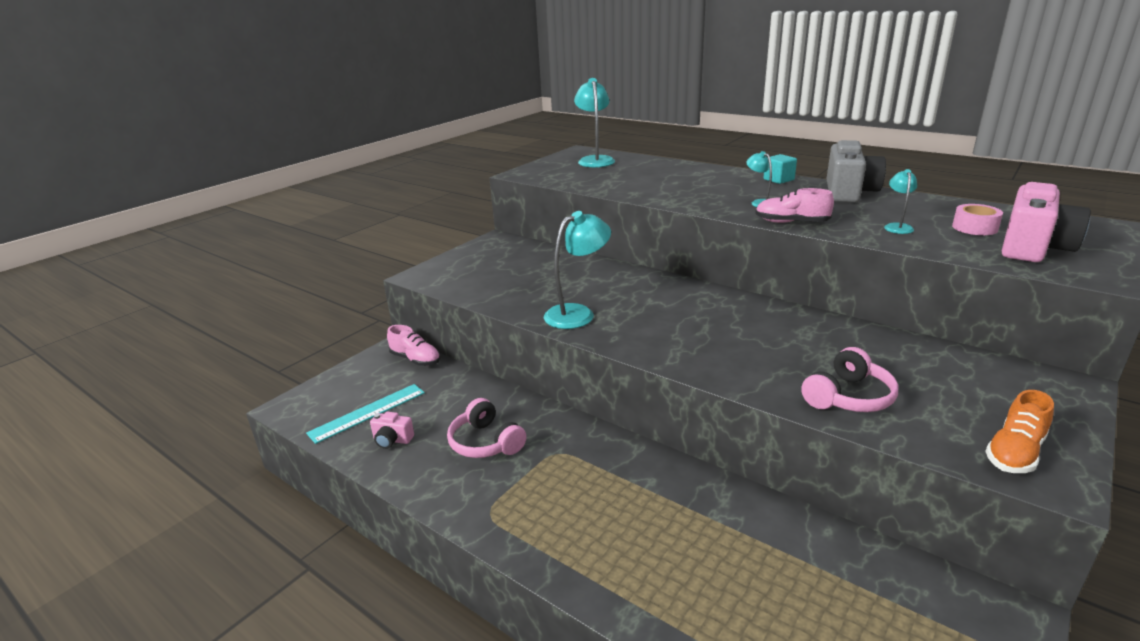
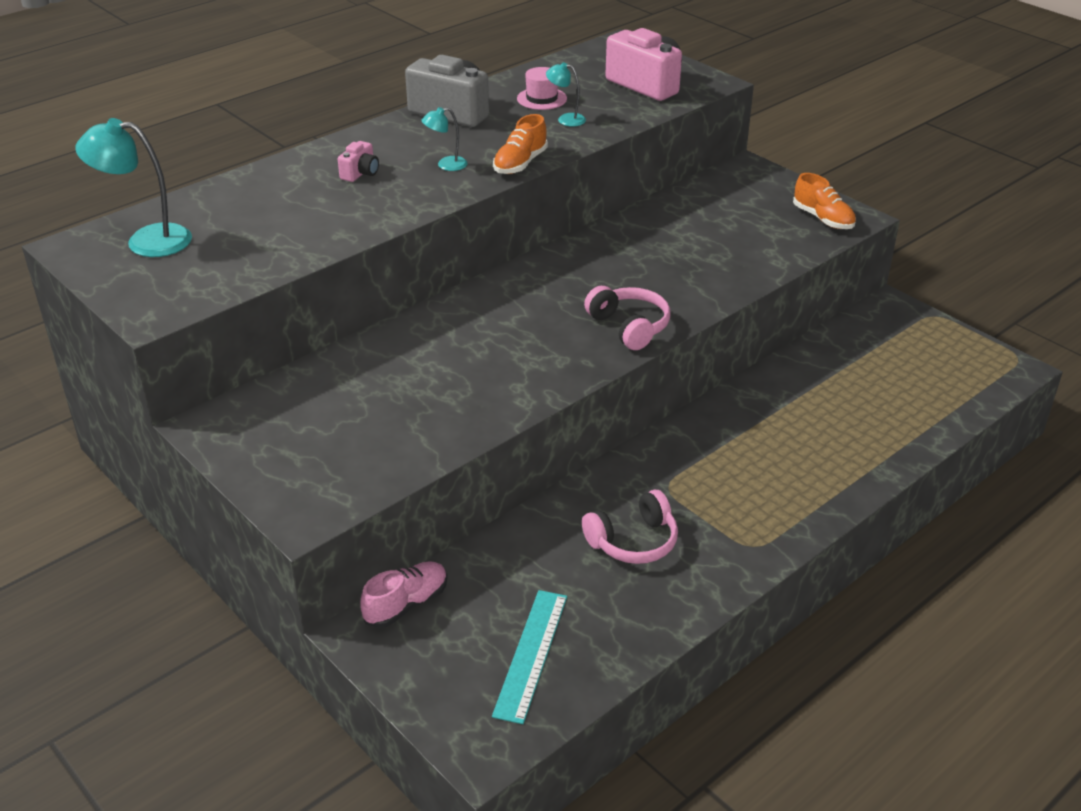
camera: 80 degrees left, 10 degrees up
(368, 412) = (531, 654): turquoise ruler -> turquoise ruler turned 45 degrees clockwise
(392, 440) = (604, 626): pink camera -> pink camera (360, 173)
(578, 313) = (515, 379): turquoise lamp -> none
(778, 179) = (373, 135): turquoise cube -> none
(791, 222) = (520, 164): pink shoe -> orange shoe
(848, 397) = (739, 259): pink headphones -> pink headphones (629, 327)
(923, 214) = (542, 99): none -> pink hat
(974, 228) = (589, 90): pink tape -> none

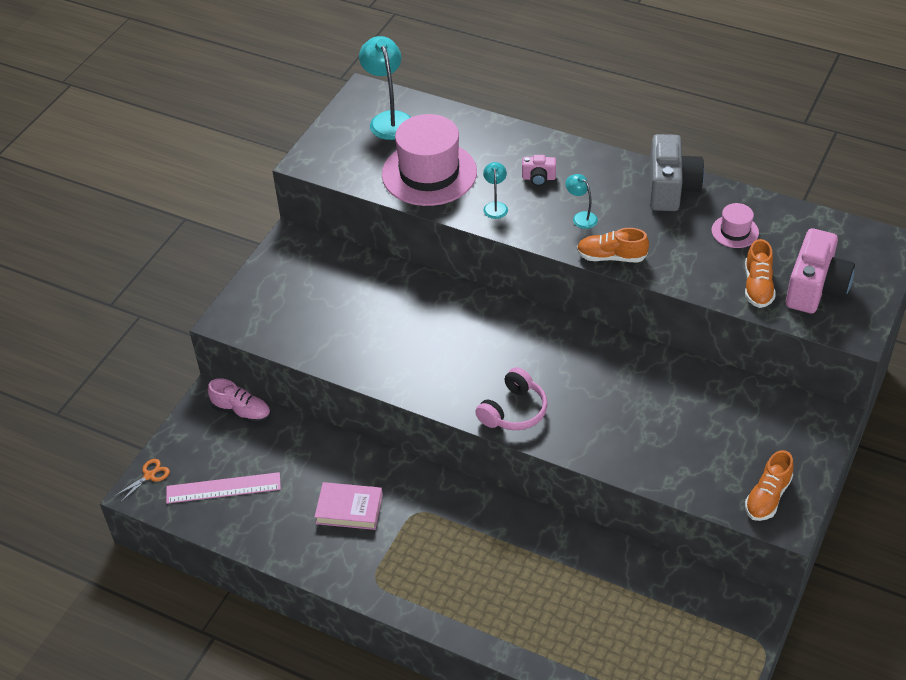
camera: 70 degrees right, 10 degrees up
(276, 235) = (429, 173): none -> pink hat
(459, 733) = (149, 476): none -> orange scissors
(531, 654) = (223, 488): turquoise ruler -> pink ruler
(566, 119) = (707, 258): turquoise lamp -> turquoise lamp (495, 206)
(623, 107) = (758, 286): none -> orange shoe
(633, 541) = (349, 509): pink headphones -> pink book

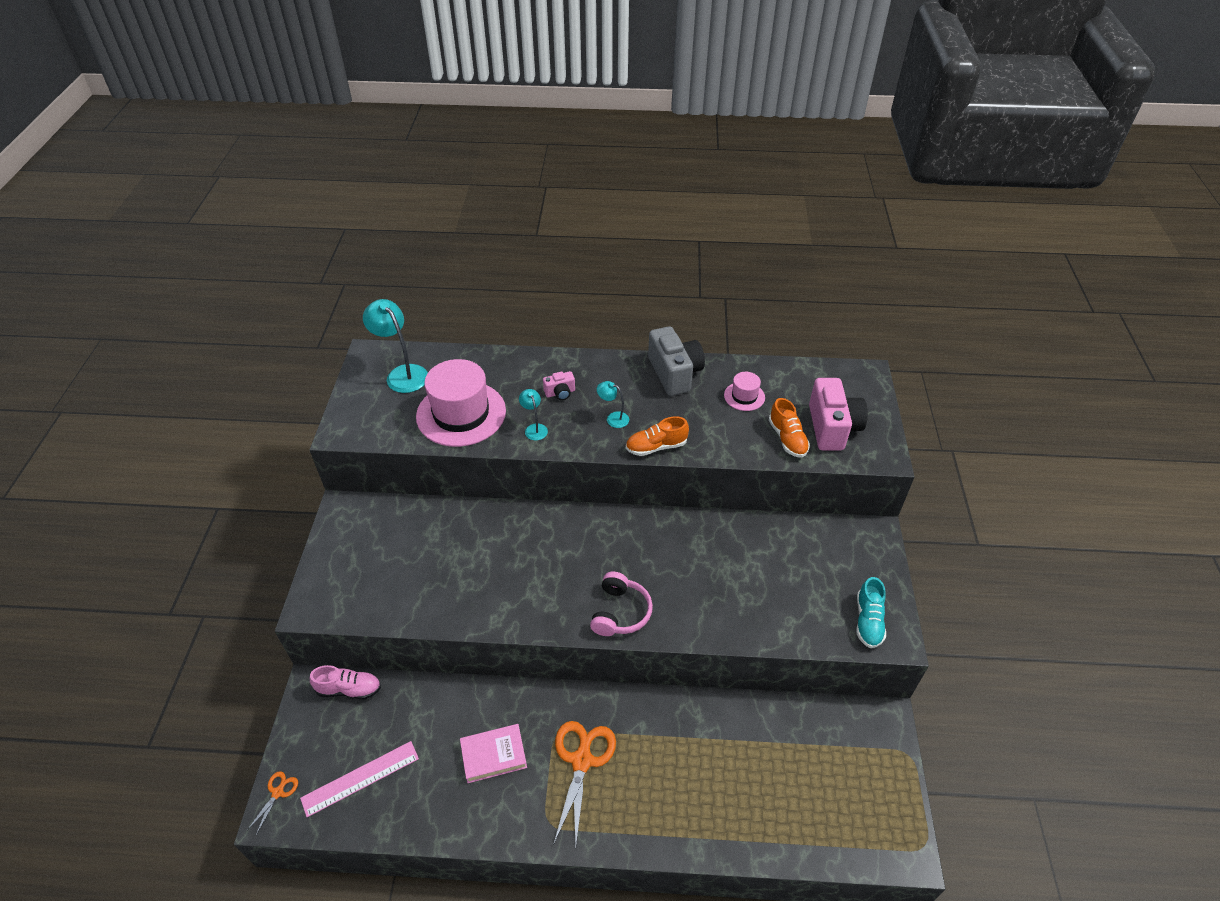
camera: 25 degrees left, 0 degrees up
(429, 541) = (582, 760): none -> orange scissors
(767, 497) = (868, 621): orange shoe -> turquoise shoe

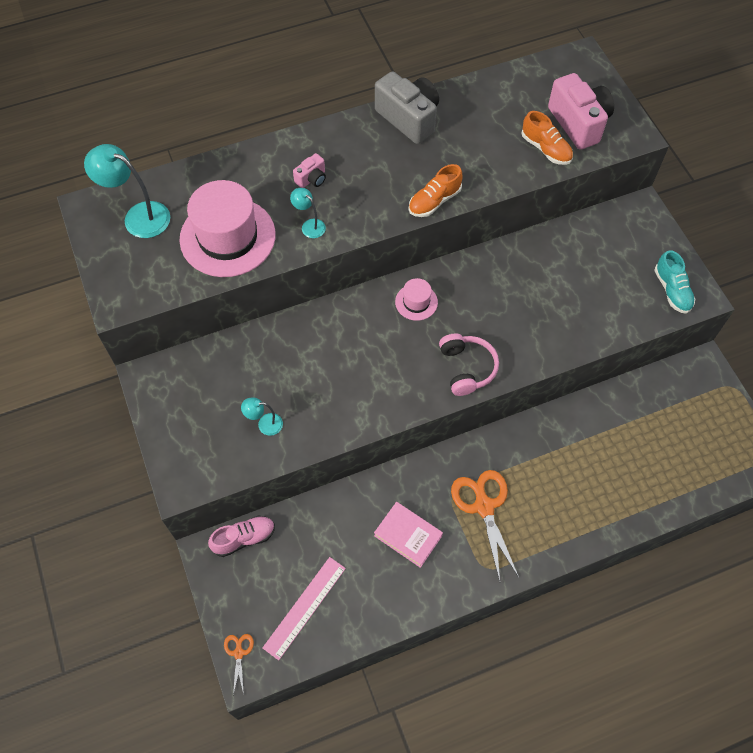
camera: 25 degrees left, 15 degrees up
(493, 755) = (408, 535): pink book -> pink book turned 75 degrees clockwise
(613, 418) = (378, 187): turquoise lamp -> turquoise lamp (265, 424)
(744, 396) = (485, 119): pink hat -> pink hat (416, 302)

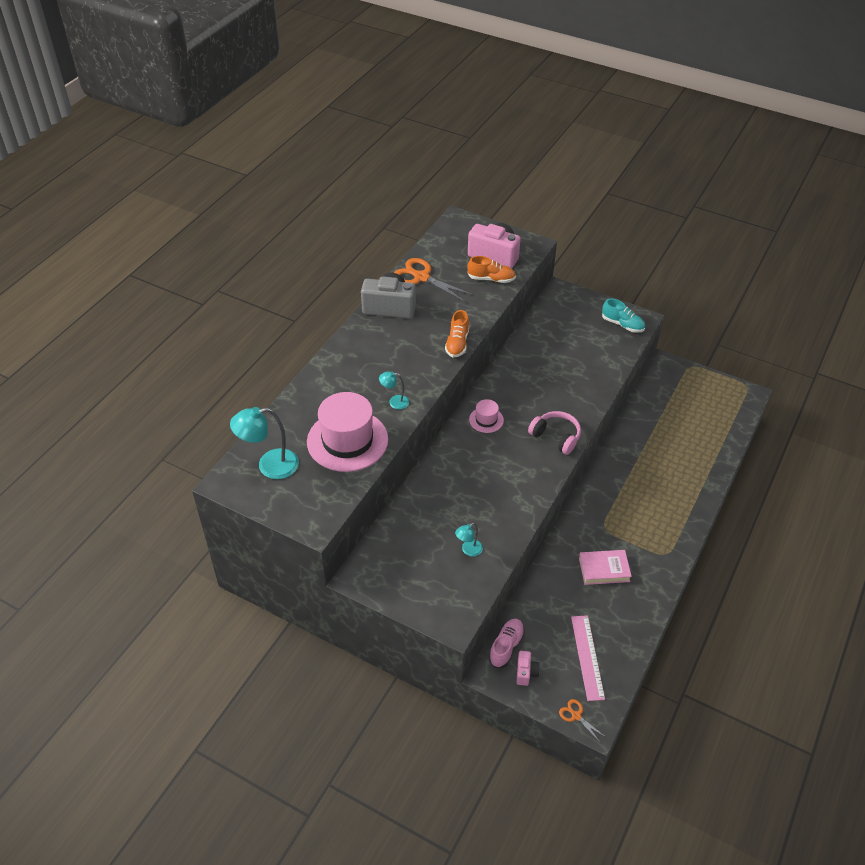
camera: 40 degrees left, 15 degrees down
(311, 179) = (365, 375): pink camera -> pink camera (526, 672)
(484, 506) = (629, 521): orange scissors -> orange scissors (421, 277)

